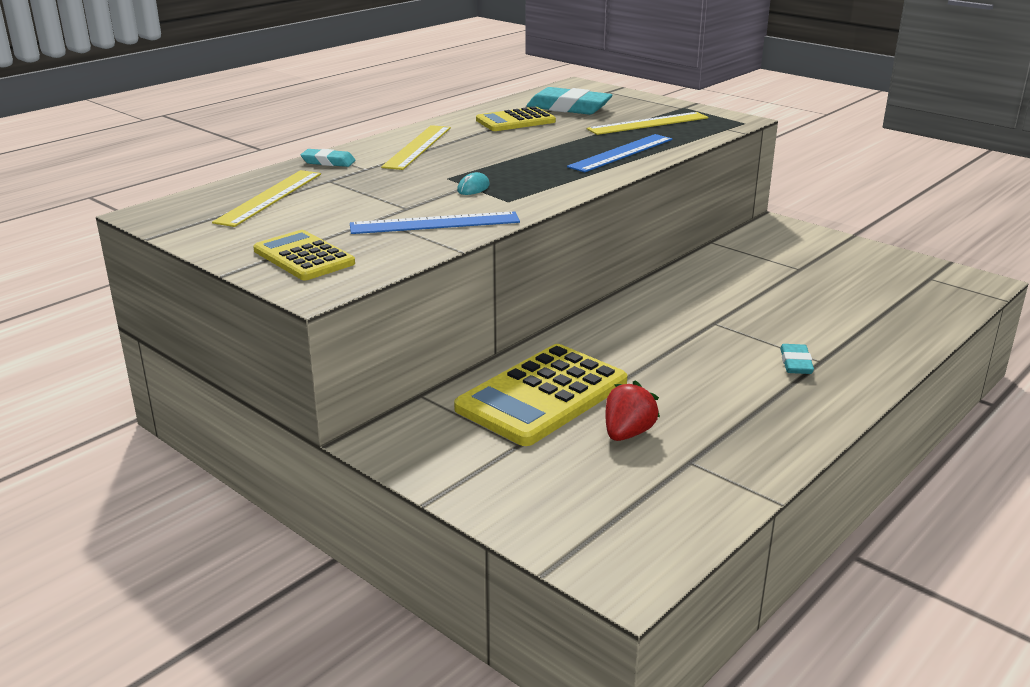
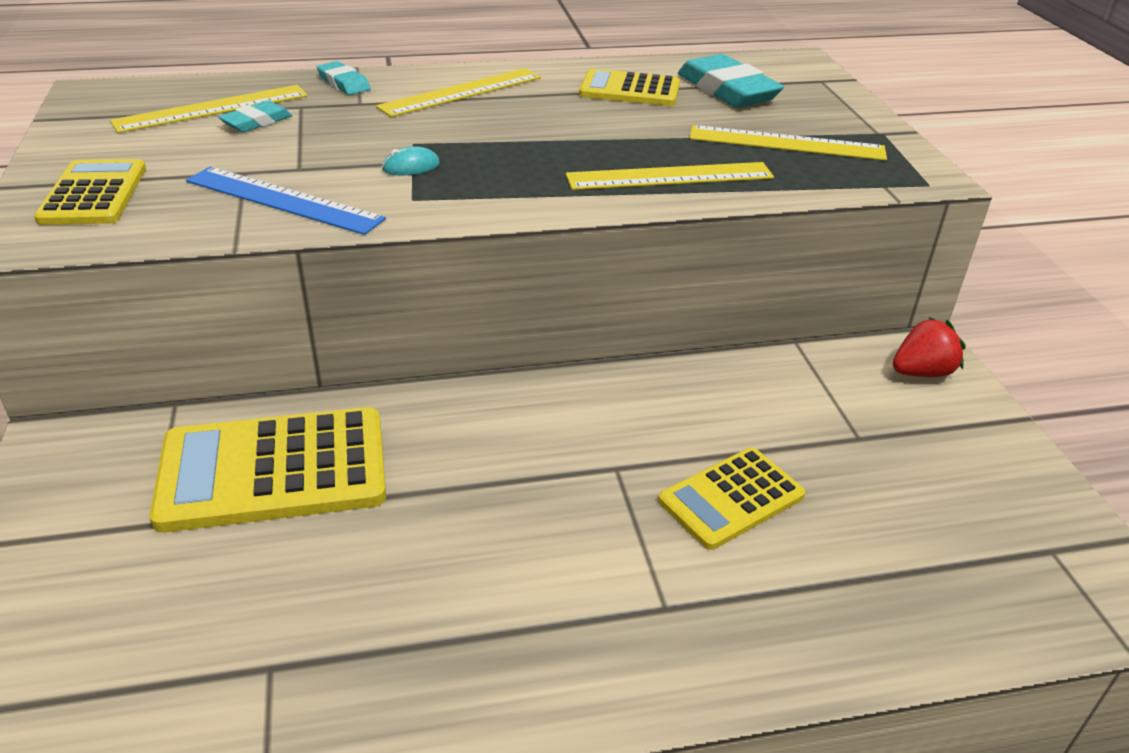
camera: 35 degrees right, 10 degrees up
(621, 153) = (670, 176): blue ruler -> yellow ruler
(627, 433) = (272, 579): red strawberry -> red strawberry (921, 372)
(783, 312) = (731, 498): none -> yellow calculator
(796, 363) = (625, 591): turquoise eraser -> turquoise eraser (256, 122)

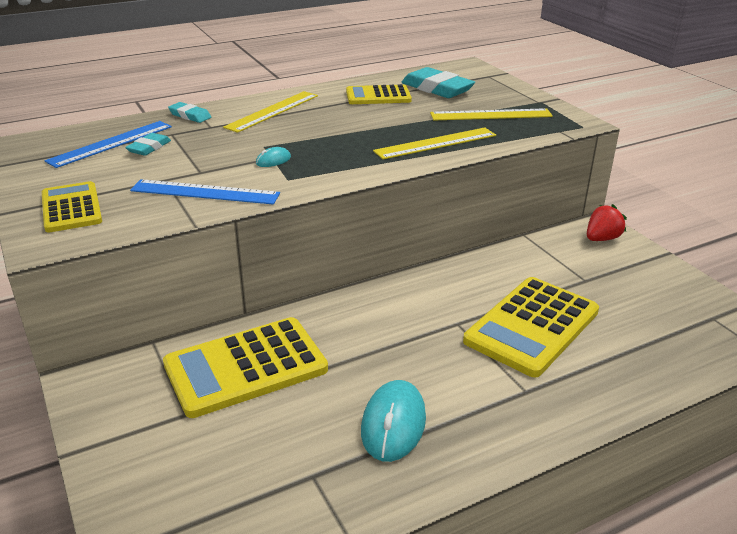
camera: 15 degrees left, 5 degrees down
(212, 108) = (111, 143): yellow ruler -> blue ruler
(431, 613) = (393, 424): none -> turquoise mouse
(731, 498) = (532, 326): yellow calculator -> yellow calculator, size x1.67

